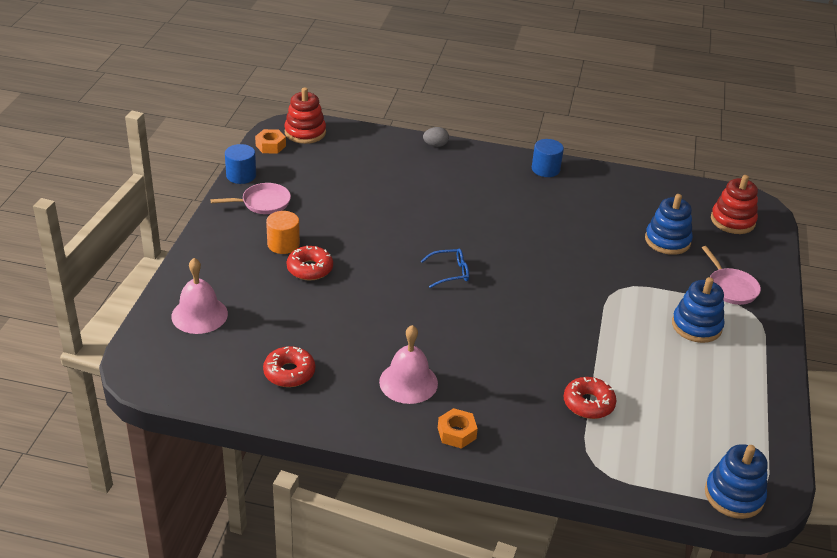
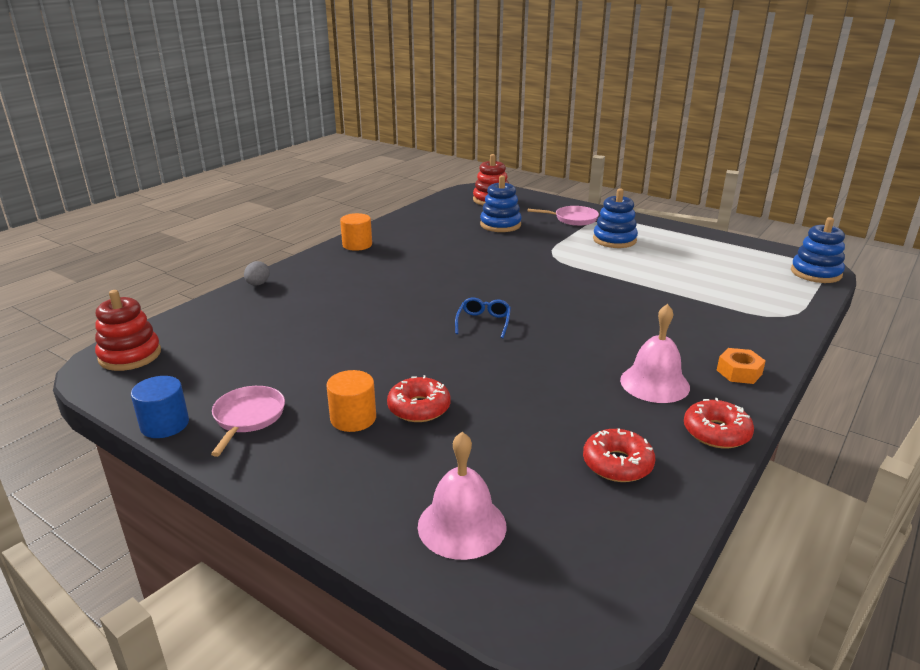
camera: 65 degrees left, 10 degrees down
(270, 146) = (125, 387): orange nut -> none
(545, 169) = (357, 245): blue cylinder -> orange cylinder
(588, 403) = (703, 301): red donut -> red donut (716, 432)

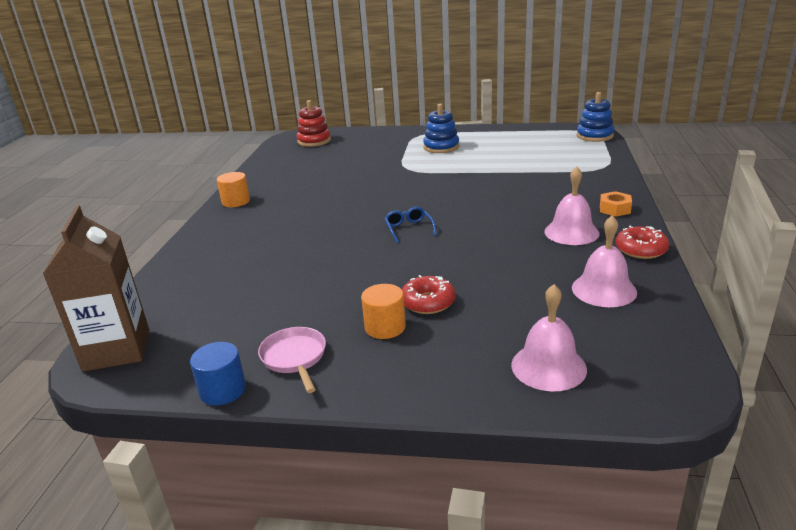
camera: 25 degrees left, 0 degrees up
(130, 355) = (117, 350): red stacking toy -> brown carton
(258, 284) = (178, 256): grey egg -> none
(500, 225) = (342, 157): blue stacking toy -> none
(573, 219) = (394, 140): pink pan -> none
(617, 464) = (604, 290): red donut -> pink bell

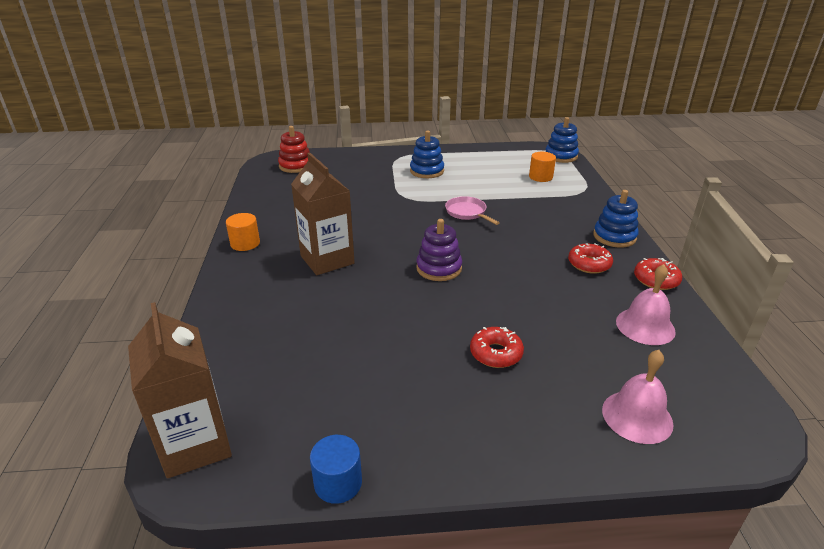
camera: 15 degrees left, 5 degrees up
(294, 358) = (395, 433): pink pan -> pink pan (467, 213)
(304, 217) = (327, 260): none -> brown carton
(385, 327) = (468, 386): orange cylinder -> orange cylinder (540, 177)
(409, 229) = (439, 268): blue glasses -> purple stacking toy
(571, 232) = (589, 264): pink bell -> red donut
(615, 209) = (614, 237): orange nut -> blue stacking toy

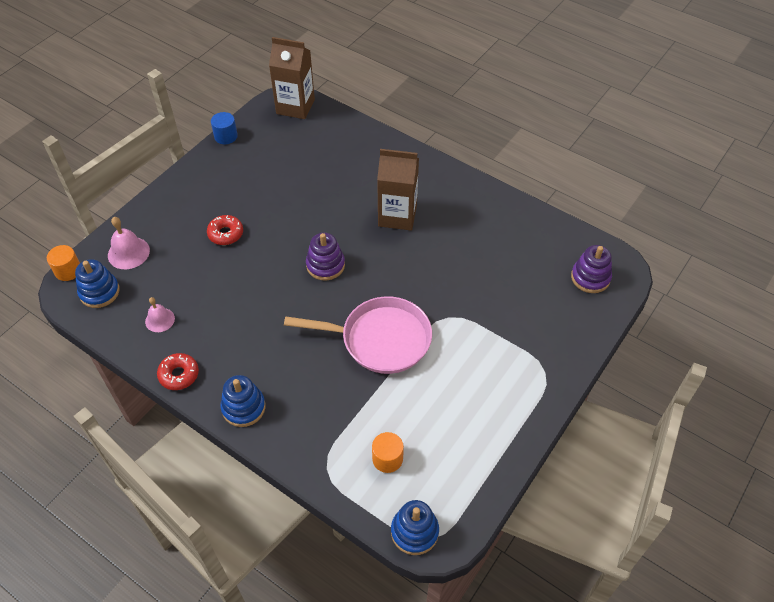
camera: 130 degrees right, 20 degrees up
(245, 243) = (463, 186): orange cylinder -> orange cylinder (68, 270)
(296, 166) = (590, 278): red stacking toy -> purple stacking toy
(427, 171) = (489, 370): blue stacking toy -> blue stacking toy (99, 292)
(467, 213) = (380, 339): pink pan -> pink pan, size x2.02
(589, 264) = (236, 353): red donut -> none
(645, 326) = (160, 320): pink bell -> pink bell, size x0.67

